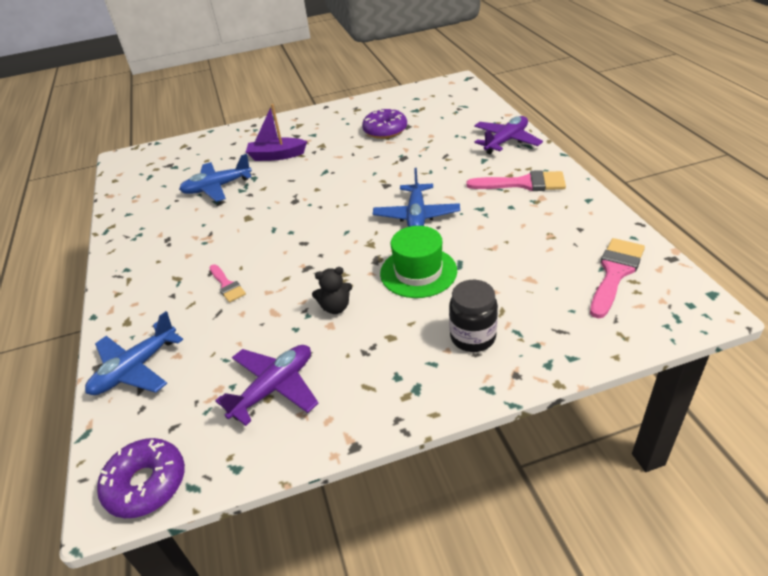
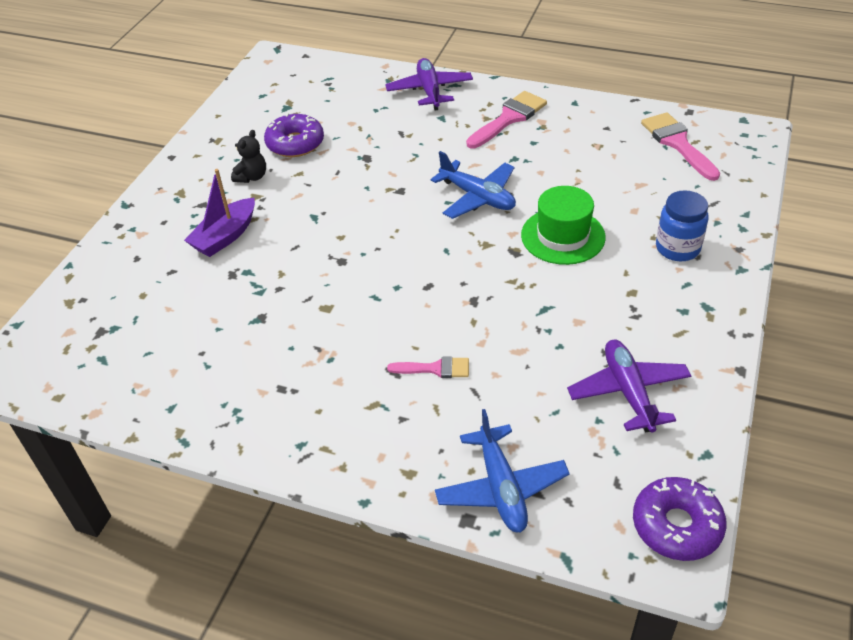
camera: 55 degrees left, 5 degrees up
(217, 187) = (225, 308): blue plane -> none
(335, 307) = (557, 307): black teddy bear -> black teddy bear (252, 177)
(473, 337) = (677, 248): black jar -> blue jar

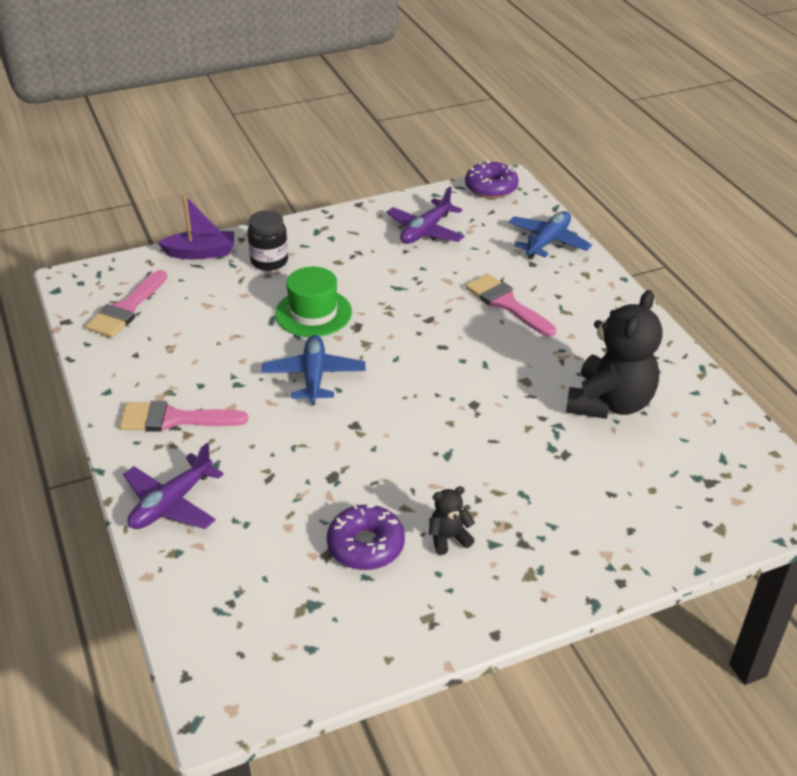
camera: 135 degrees left, 5 degrees down
(225, 236) = (536, 492): purple boat -> purple boat (201, 253)
(237, 339) = (609, 403): none -> black teddy bear
(435, 369) = (506, 303): pink brush -> pink brush, size x1.69
(677, 248) = (269, 261): blue jar -> black jar

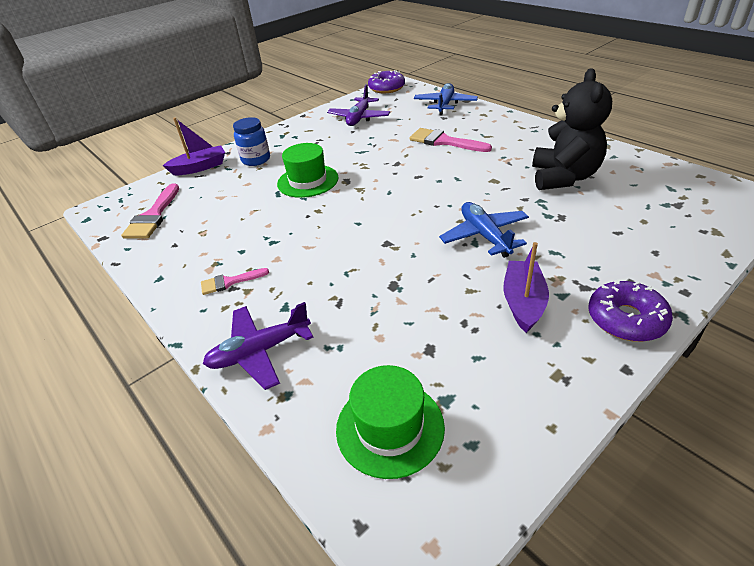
camera: 15 degrees left, 0 degrees up
(171, 503) = (260, 351): purple plane -> purple plane turned 45 degrees clockwise
(174, 419) = (229, 282): pink brush -> pink brush, size x0.59
(250, 611) = (390, 427): none -> green hat
(269, 261) = (256, 160): black jar -> blue jar
(314, 376) = (333, 220): blue plane -> blue plane (484, 236)
(366, 545) = (458, 331): purple donut -> purple donut (626, 319)
(448, 538) = (523, 302): black teddy bear -> purple boat

